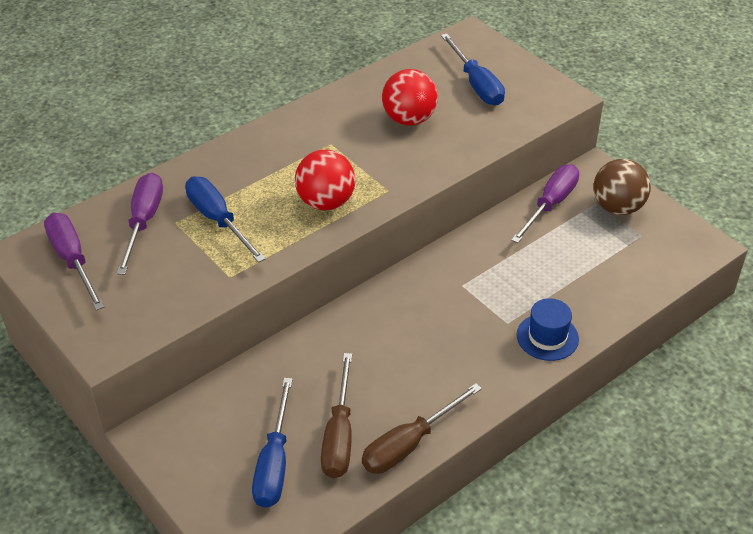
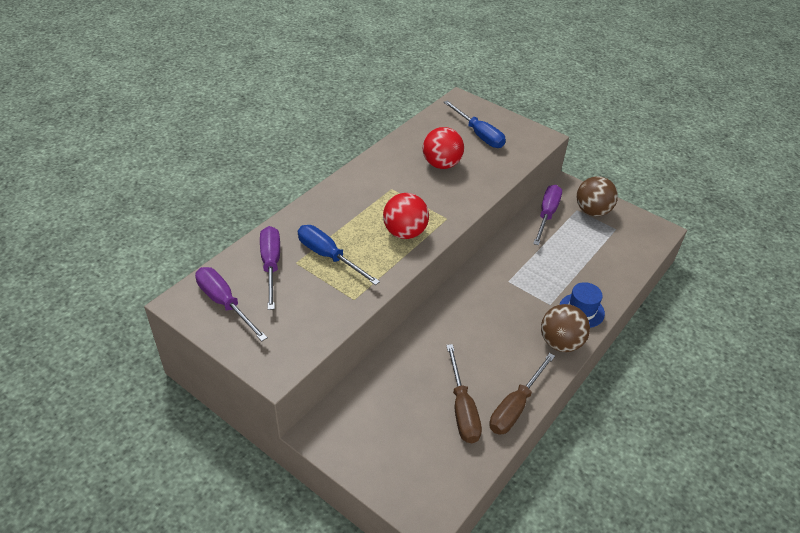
camera: 15 degrees left, 0 degrees up
(274, 463) = (421, 439): blue screwdriver -> none
(501, 374) = (560, 343): none -> brown ball

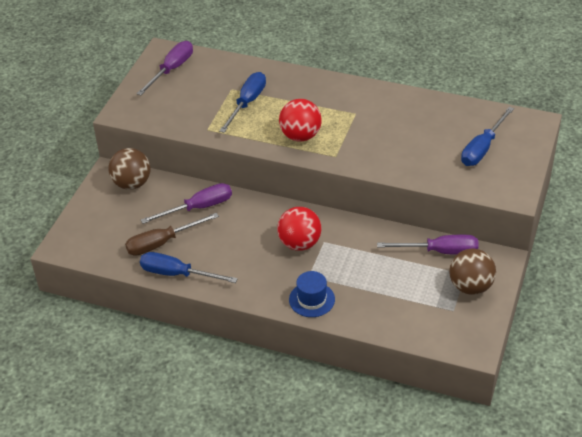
camera: 75 degrees right, 0 degrees up
(271, 265) = (221, 78): purple screwdriver -> purple screwdriver (198, 208)
(441, 164) = (413, 134): red ball -> red ball (299, 243)
(515, 406) = (177, 274): brown screwdriver -> blue screwdriver
(560, 343) = (262, 291): brown ball -> brown ball (132, 183)

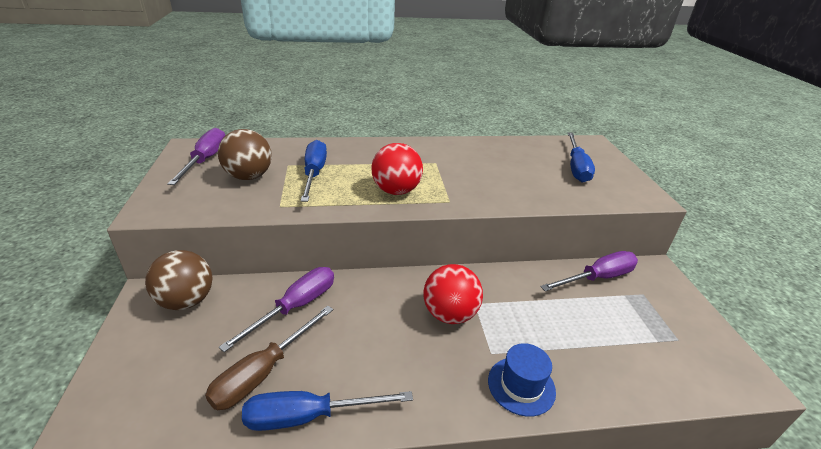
camera: 30 degrees left, 10 degrees down
(470, 286) = (663, 306): brown ball -> brown ball (249, 176)

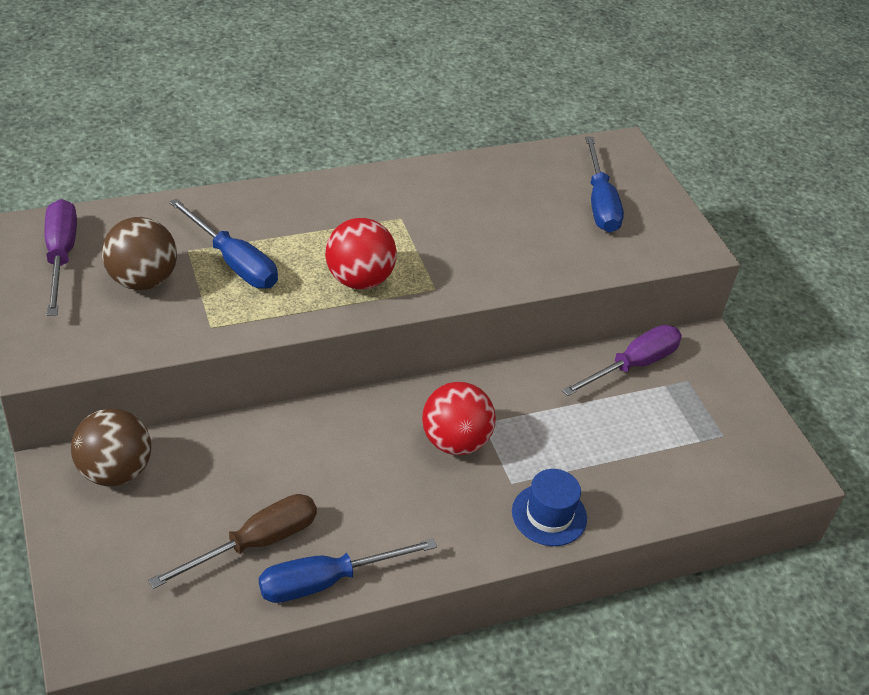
camera: 15 degrees left, 10 degrees up
(263, 372) = (255, 543): brown screwdriver -> brown screwdriver turned 150 degrees counterclockwise
(295, 307) = (260, 459): purple screwdriver -> none
(314, 173) = (234, 262): blue screwdriver -> blue screwdriver turned 150 degrees clockwise

